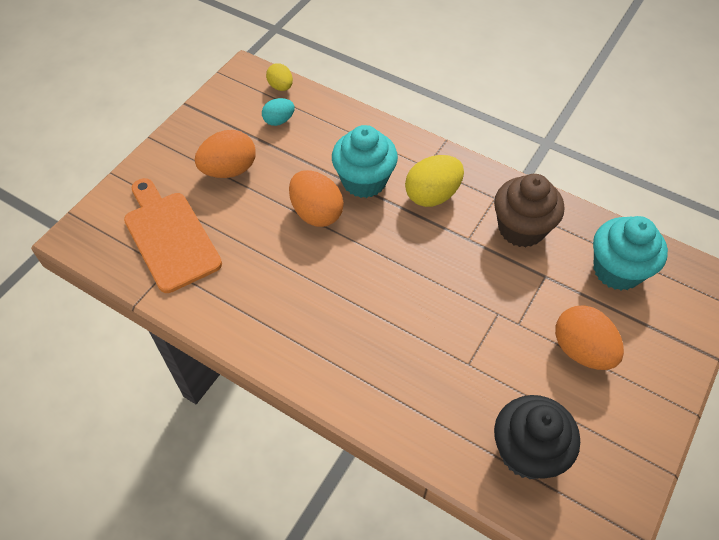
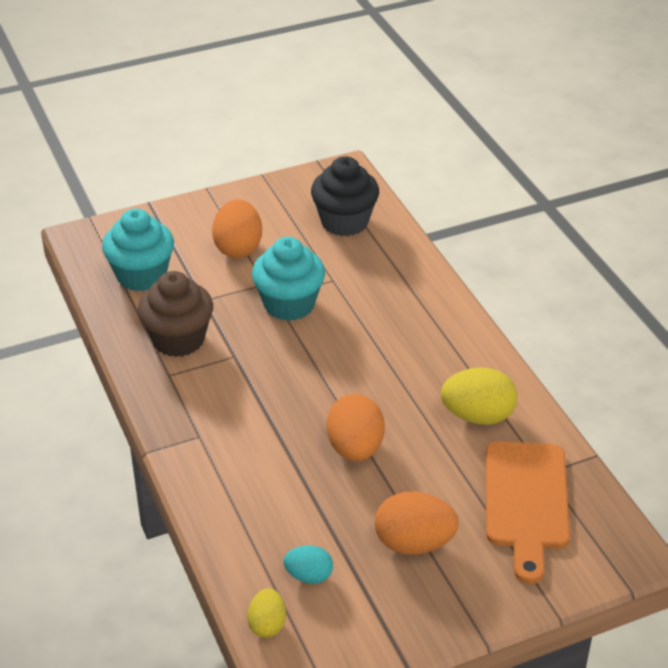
camera: 145 degrees left, 15 degrees down
(364, 181) = (277, 454): turquoise cupcake -> turquoise cupcake (289, 304)
(432, 195) = (225, 406): yellow egg -> yellow egg (478, 416)

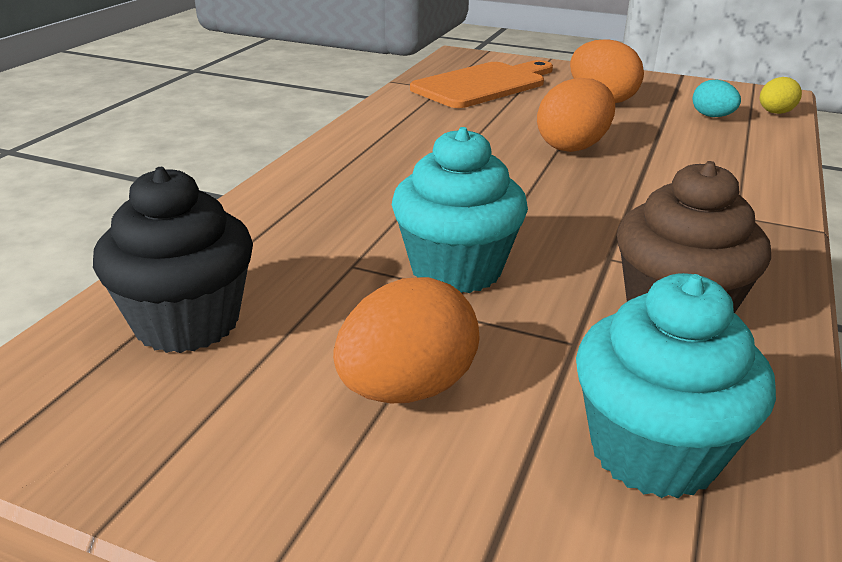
camera: 135 degrees left, 10 degrees down
(478, 416) = (430, 121): yellow egg -> none

